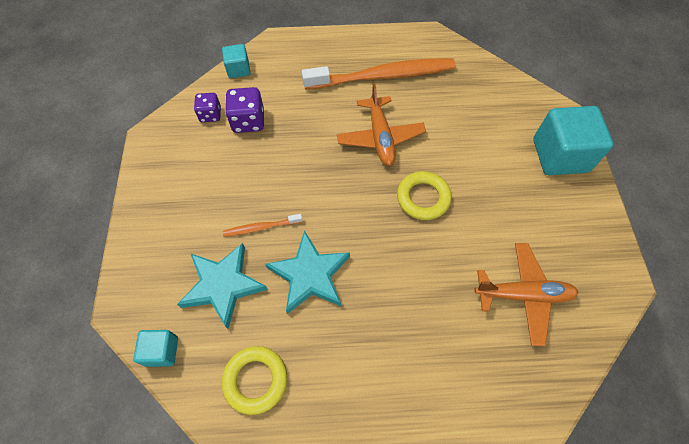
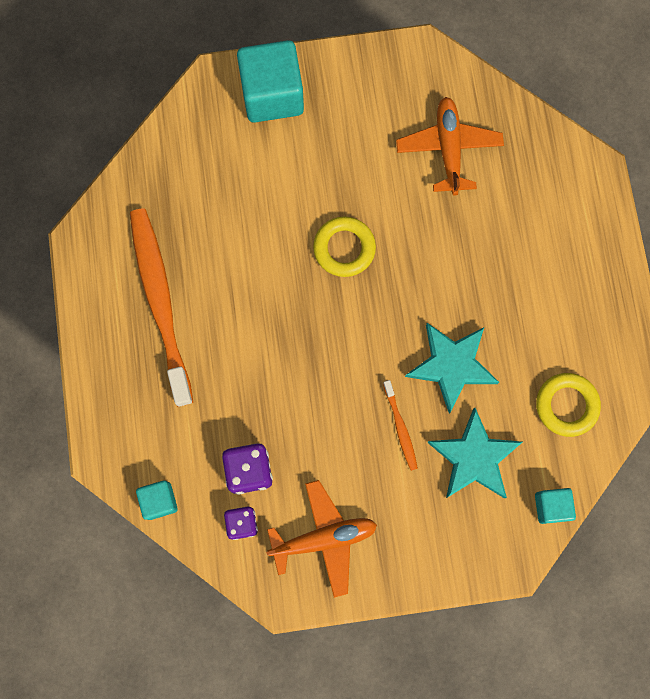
camera: 95 degrees left, 15 degrees up
(380, 137) = (261, 301): orange plane -> orange plane (324, 538)

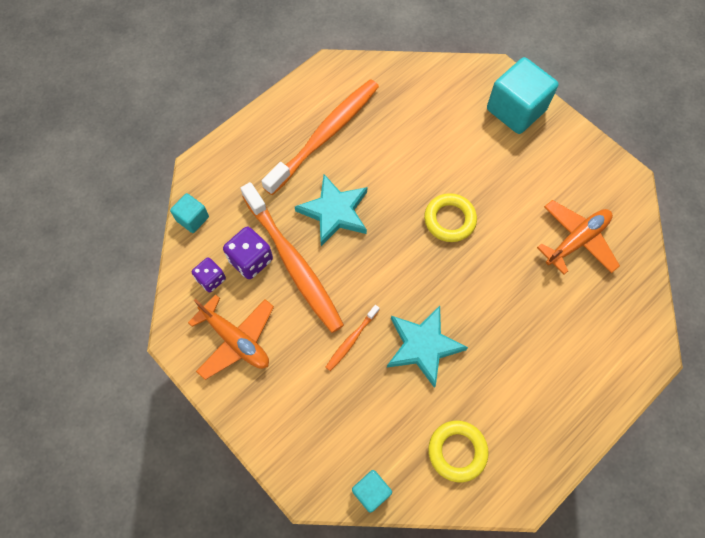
camera: 55 degrees right, 10 degrees down
(281, 430) = (293, 262): none -> orange toothbrush
(474, 457) = (367, 407): turquoise star -> turquoise star (334, 212)

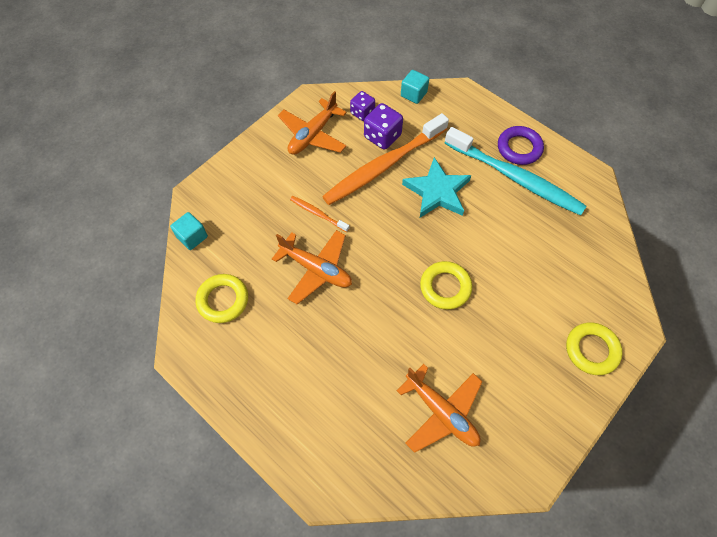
camera: 85 degrees right, 5 degrees down
(287, 124) = (519, 148): none -> purple ring
(325, 135) = (514, 177): orange toothbrush -> turquoise toothbrush
(423, 346) = (316, 269): turquoise star -> orange plane
(516, 110) = (591, 350): turquoise cube -> yellow ring

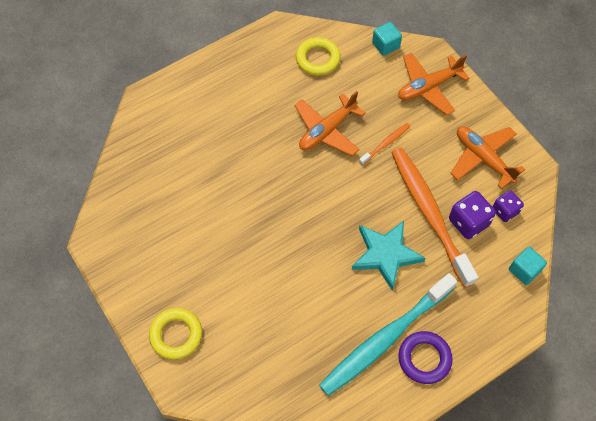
camera: 105 degrees right, 0 degrees up
(441, 412) = (168, 192): orange plane -> orange plane (428, 87)
(445, 287) = (278, 229): yellow ring -> none

